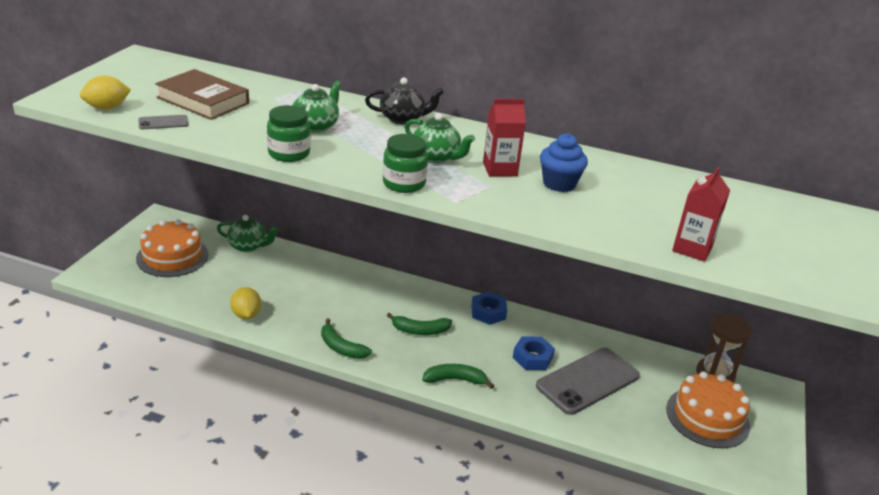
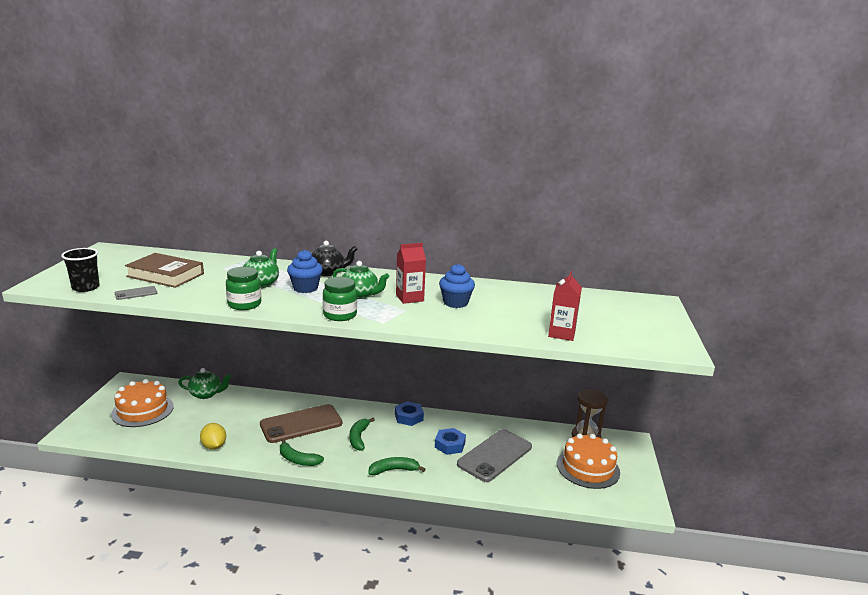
camera: 10 degrees left, 10 degrees down
(107, 108) = (85, 287): yellow lemon -> black cup
(353, 302) = (301, 424): none -> brown phone
(369, 139) = (305, 288): none -> blue cupcake
(420, 330) = (358, 438): green banana -> green banana turned 105 degrees clockwise

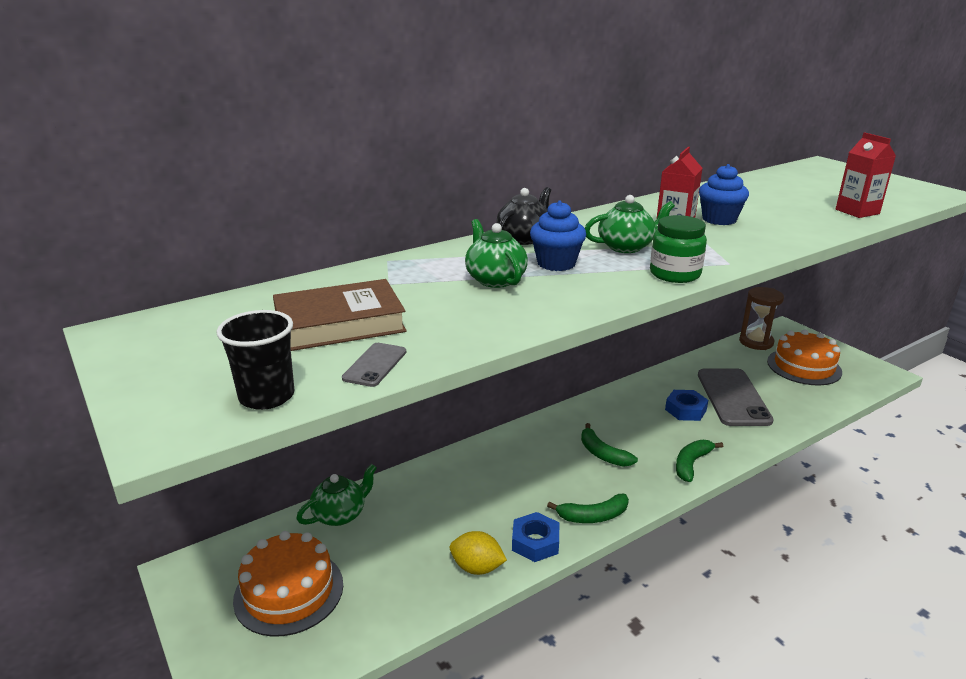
camera: 40 degrees left, 5 degrees up
(244, 304) = (553, 310): green jar -> none
(301, 424) = (521, 477): brown phone -> none
(409, 417) = (604, 405): blue nut -> blue nut (535, 542)

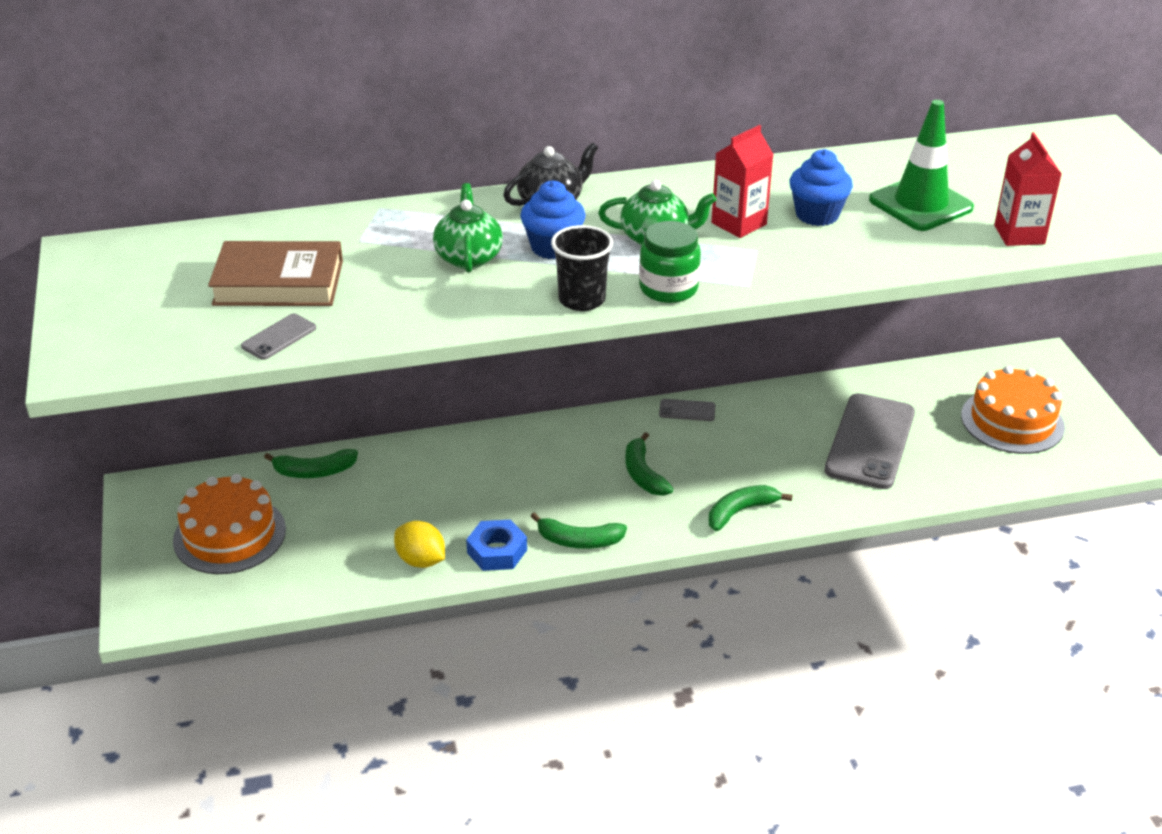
camera: 20 degrees right, 10 degrees up
(267, 396) = (171, 350): black cup -> black cup (582, 300)
(340, 514) = (314, 471): green teapot -> green banana
(599, 403) = (687, 410): none -> grey phone
(685, 410) = (791, 444): blue nut -> none
(756, 342) = (977, 370): brown hourglass -> none
(775, 206) = (920, 204): none -> green traffic cone

